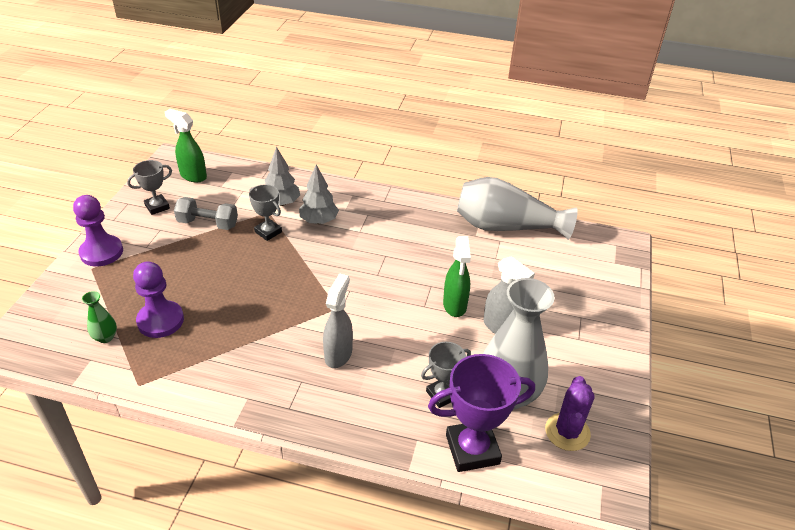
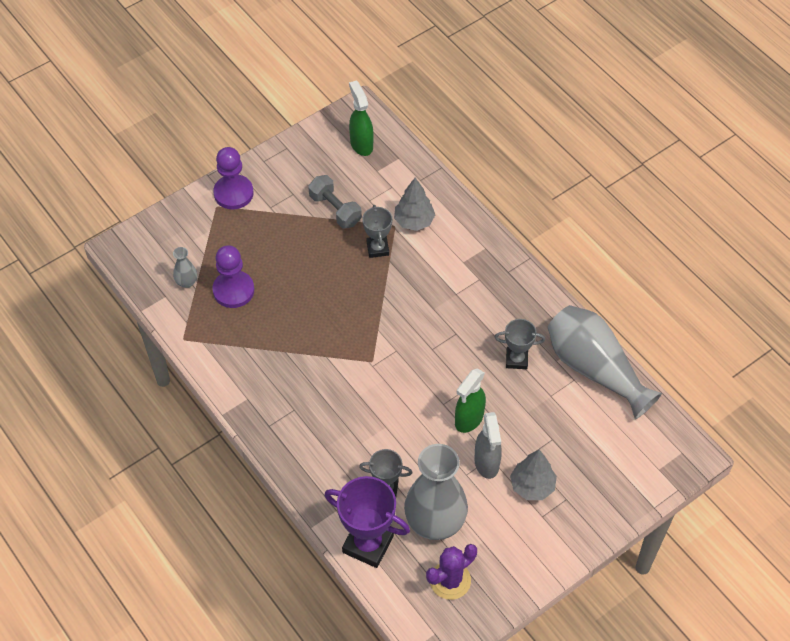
camera: 40 degrees right, 15 degrees up
(105, 337) = (187, 282): green vase -> grey vase
(157, 207) = (307, 166): grey trophy -> grey trophy (516, 359)
(319, 221) = (430, 261): grey tree -> grey tree (532, 486)
(338, 354) = (339, 404): grey spray bottle -> none

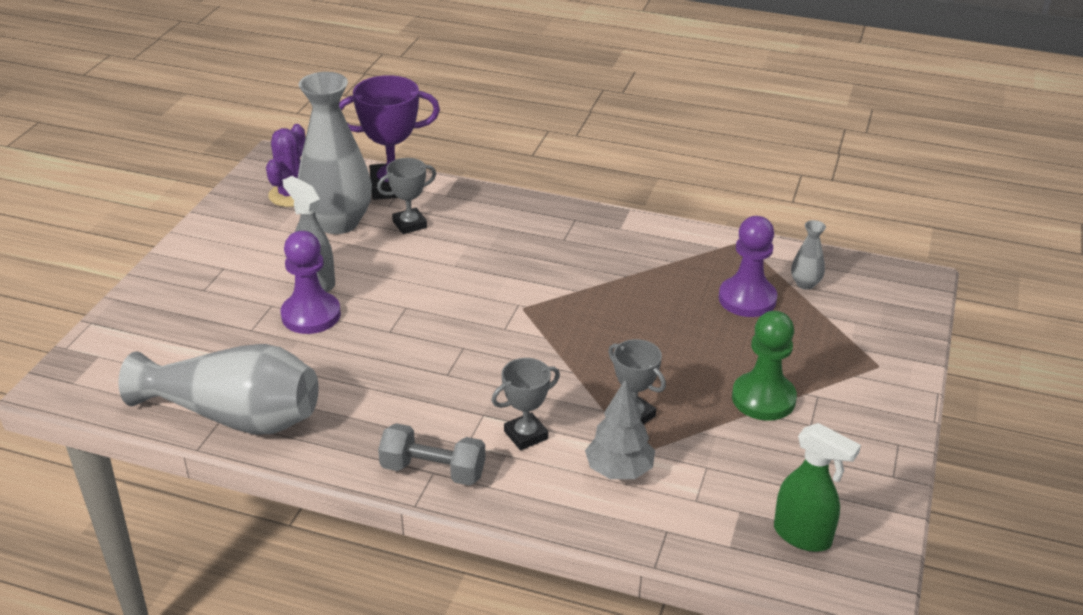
camera: 145 degrees right, 20 degrees down
(233, 193) = (880, 388): purple pawn -> purple pawn (311, 315)
(300, 221) = (763, 398): none -> green pawn
(335, 210) = (736, 432): grey dumbbell -> grey dumbbell (433, 470)
(468, 419) = (365, 306): green spray bottle -> none
(516, 359) = (347, 382): grey trophy -> grey trophy (526, 435)
(532, 486) = (250, 284): grey tree -> none

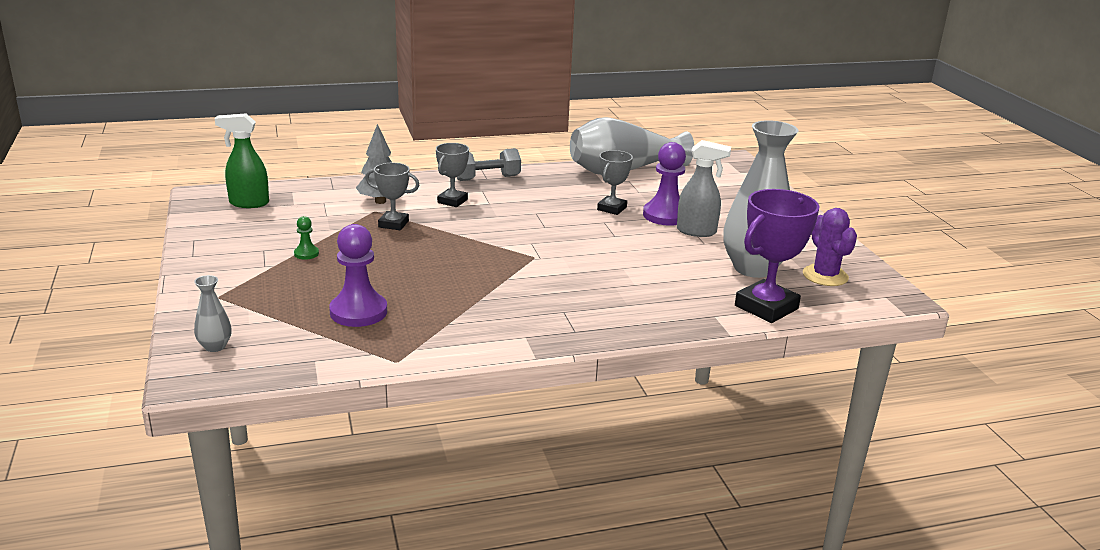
camera: 145 degrees right, 10 degrees down
(409, 224) = (700, 283): grey trophy -> grey trophy (612, 208)
(763, 398) = (306, 254): green pawn -> green pawn, size x0.47
(805, 284) = (310, 340): grey vase -> grey vase (215, 346)

